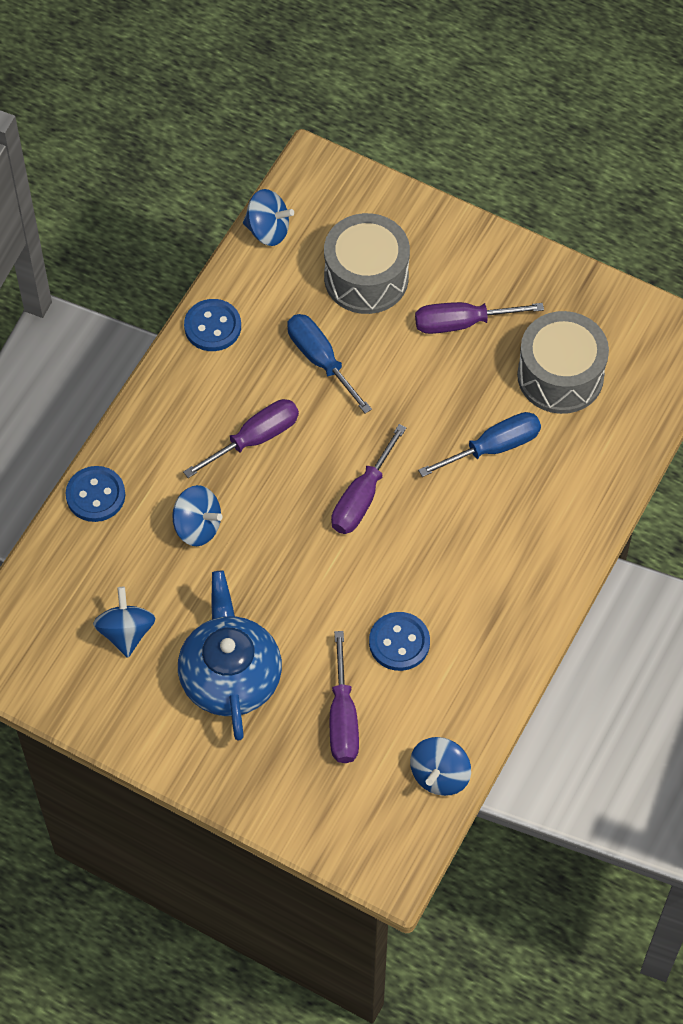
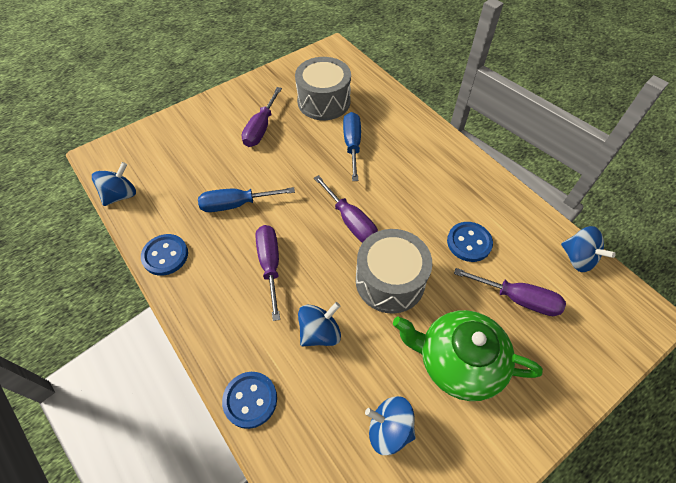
camera: 65 degrees left, 5 degrees down
(230, 675) = (458, 361): blue teapot -> green teapot
(366, 278) = (196, 159): grey drum -> grey drum (390, 281)

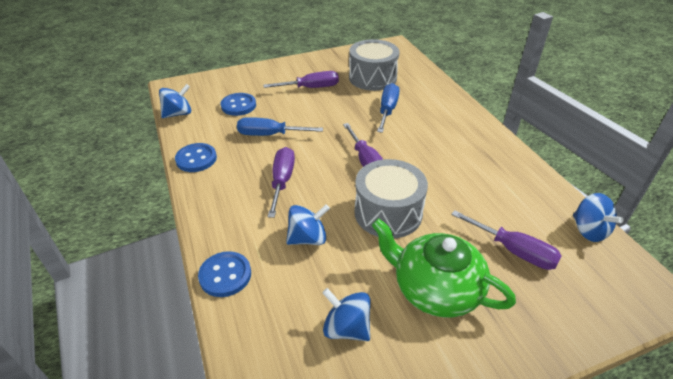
camera: 15 degrees right, 15 degrees down
(261, 128) = (311, 88): purple screwdriver -> purple screwdriver turned 135 degrees counterclockwise
(469, 242) = (476, 198): blue button -> blue button (238, 105)

